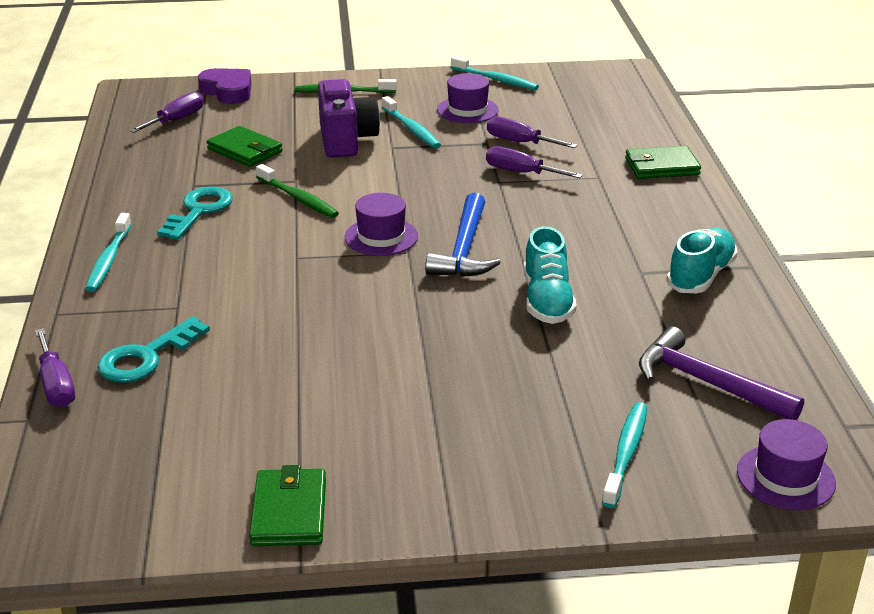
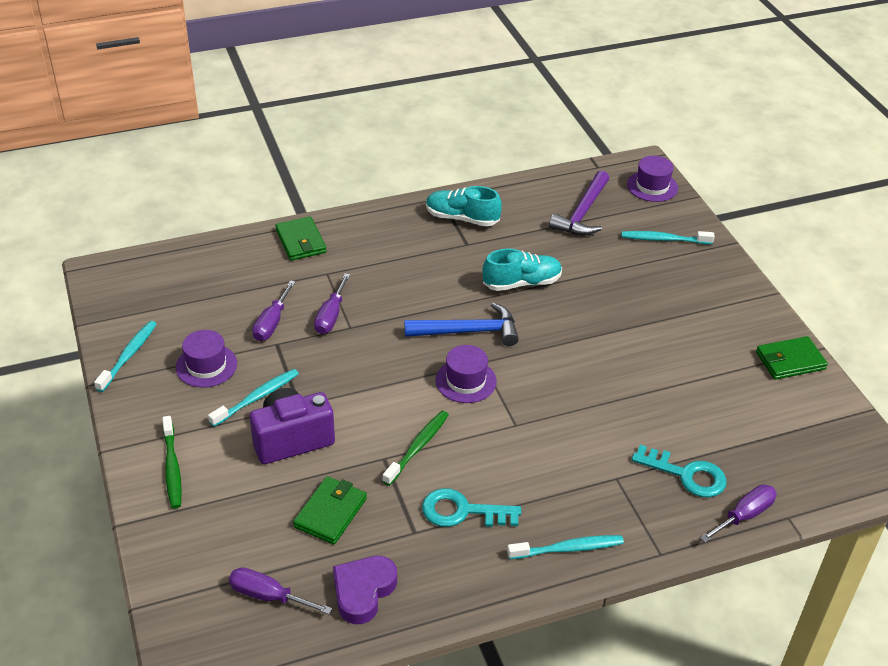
camera: 105 degrees left, 10 degrees up
(228, 91) = (181, 572): purple heart -> purple heart (363, 591)

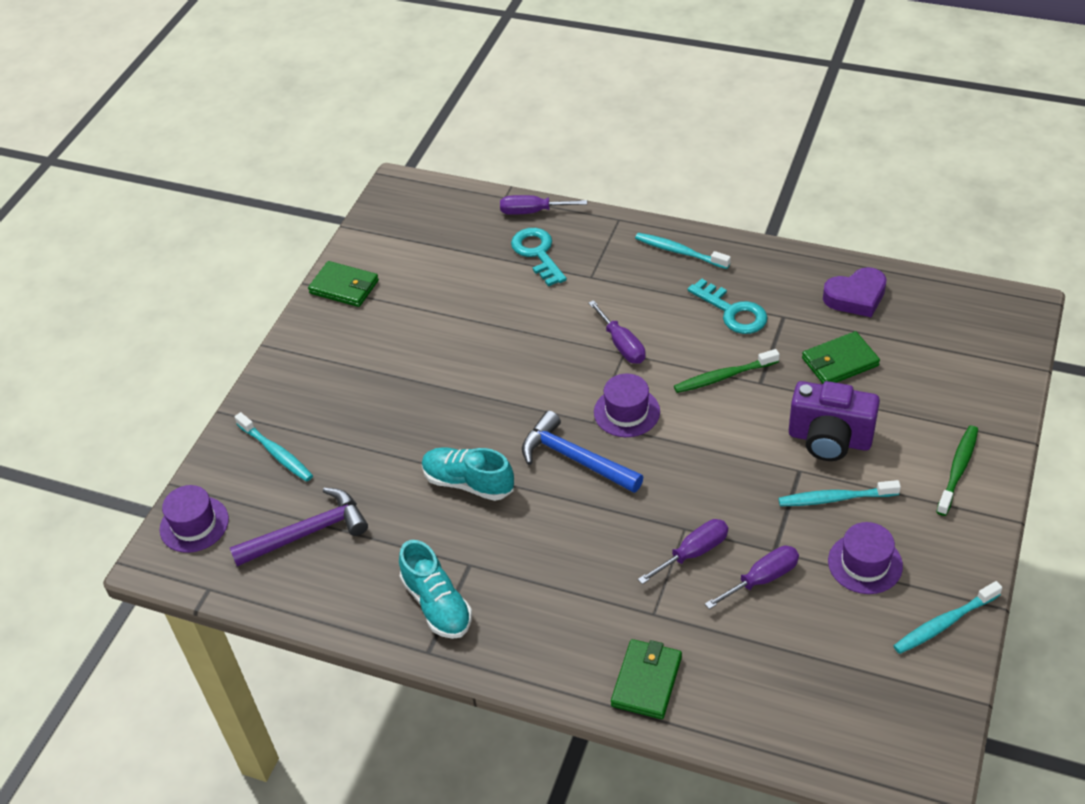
camera: 135 degrees left, 5 degrees up
(268, 596) = (932, 328): purple screwdriver -> purple screwdriver (622, 345)

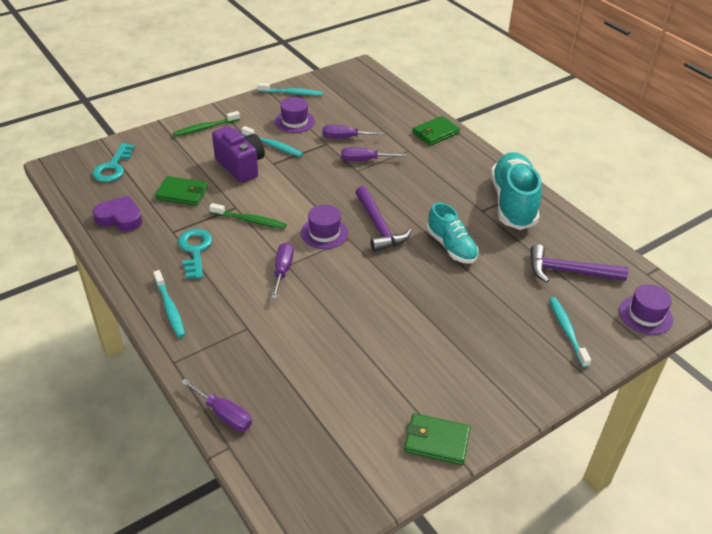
camera: 150 degrees left, 5 degrees down
(344, 287) = (436, 441): green wallet -> green wallet turned 45 degrees counterclockwise
(437, 604) = (513, 203): turquoise shoe -> turquoise shoe, size x1.62
(537, 253) = (261, 372): turquoise key -> turquoise key (113, 167)
(575, 459) = (378, 226): blue hammer -> purple hammer

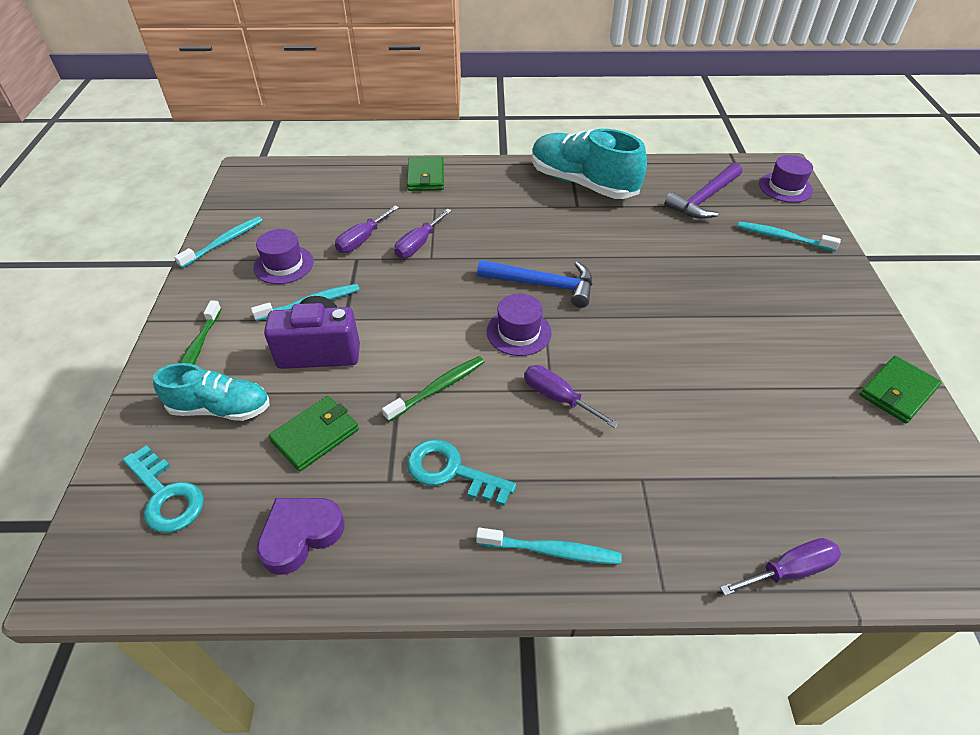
camera: 55 degrees left, 5 degrees up
(378, 226) = (543, 285): purple hammer -> blue hammer
(451, 247) = (617, 250): turquoise shoe -> turquoise shoe (221, 408)

